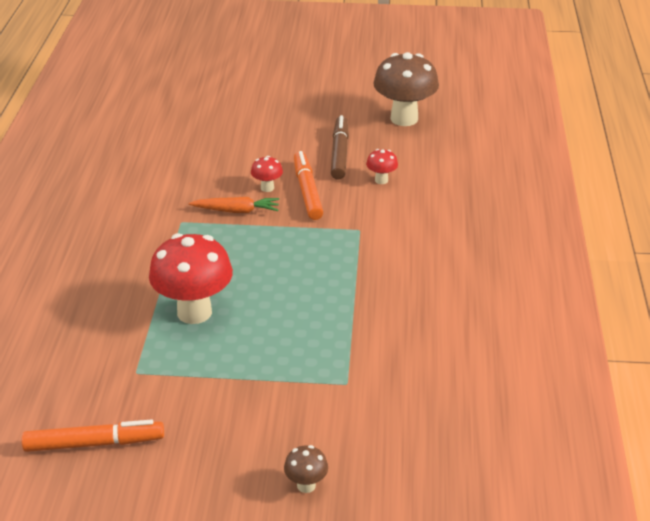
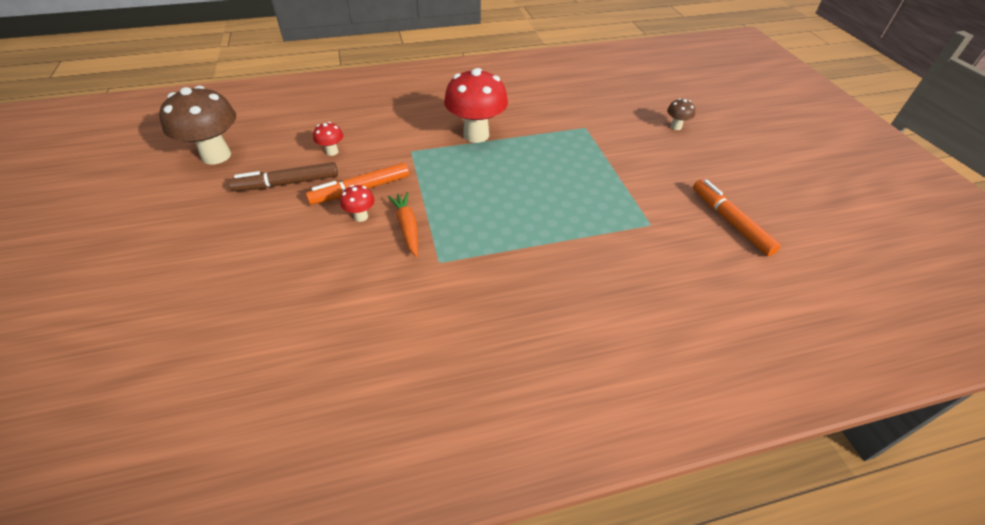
camera: 110 degrees left, 10 degrees up
(194, 312) = (563, 213): red mushroom -> red mushroom (476, 135)

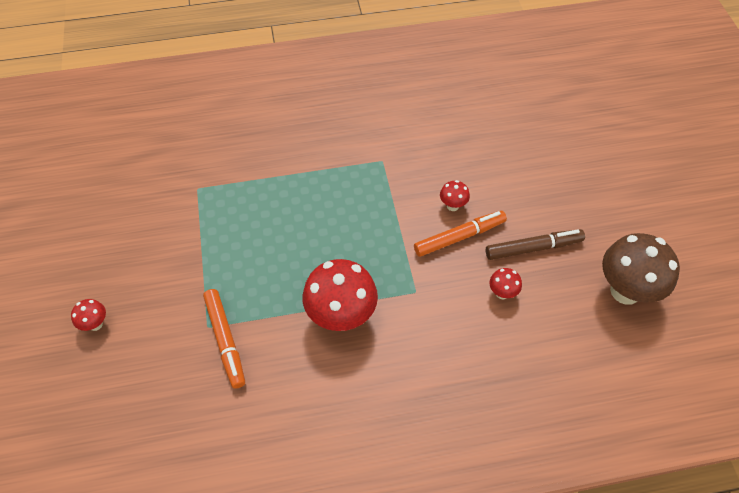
camera: 175 degrees left, 10 degrees up
(407, 227) = (410, 193): orange carrot -> none
(676, 127) = (95, 324): brown mushroom -> red mushroom
(730, 222) = (125, 188): orange marker -> orange marker (225, 340)

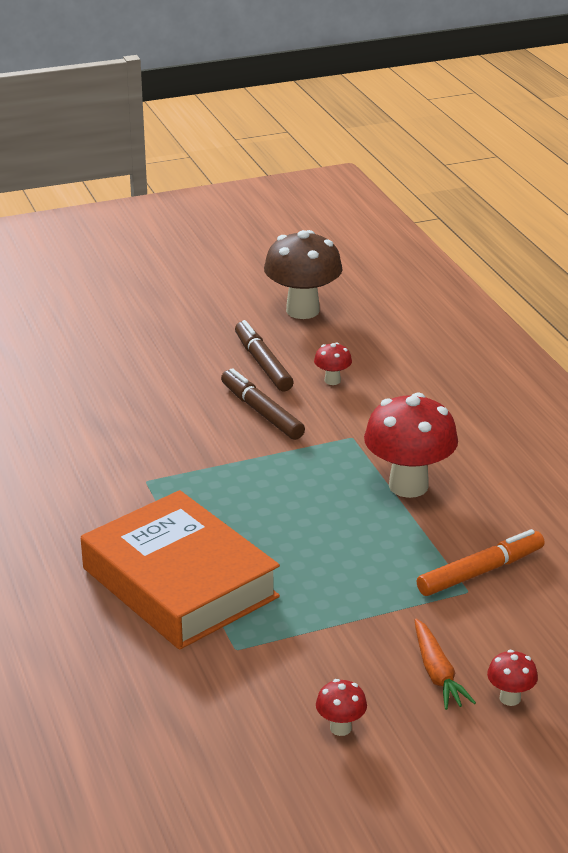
camera: 100 degrees left, 25 degrees down
(135, 288) = (437, 673): none -> orange carrot
(268, 168) = (180, 582): none -> orange book
(452, 206) = (213, 420): red mushroom -> red mushroom (340, 728)
(459, 237) = (261, 412): orange marker -> brown marker

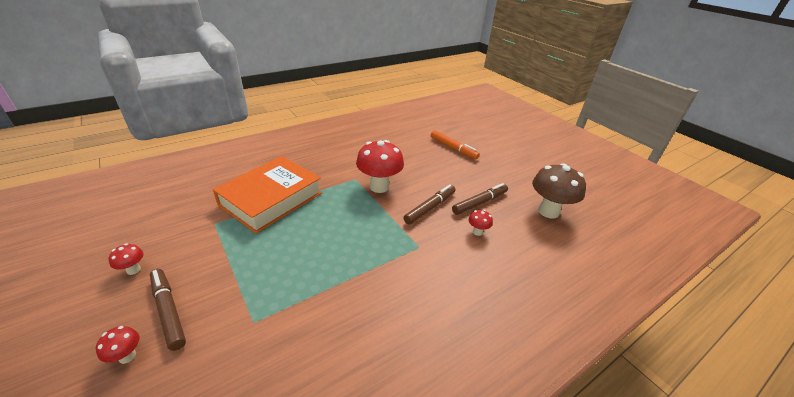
camera: 75 degrees right, 5 degrees up
(408, 486) = (371, 279): red mushroom -> red mushroom (379, 187)
(437, 673) = (168, 311): orange carrot -> brown marker
(480, 572) = (275, 327): orange marker -> orange marker (453, 148)

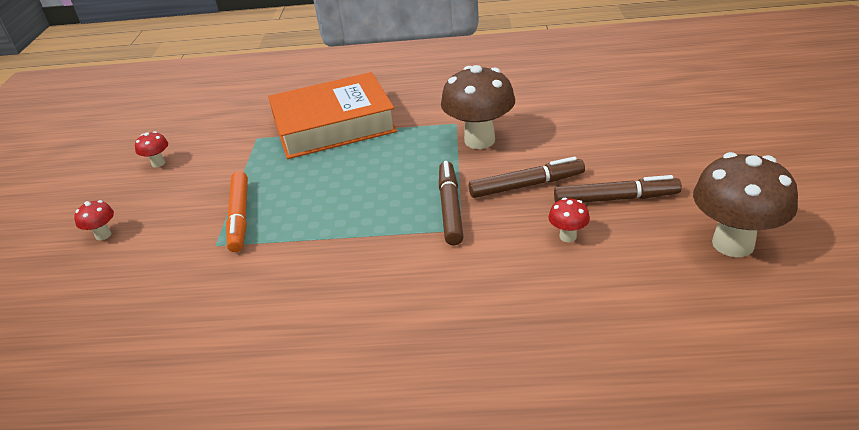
camera: 40 degrees right, 0 degrees up
(168, 311) = (157, 209): brown marker -> brown marker (450, 208)
(379, 187) = (479, 140): red mushroom -> brown mushroom
(453, 148) = (655, 109): orange marker -> orange marker (240, 217)

